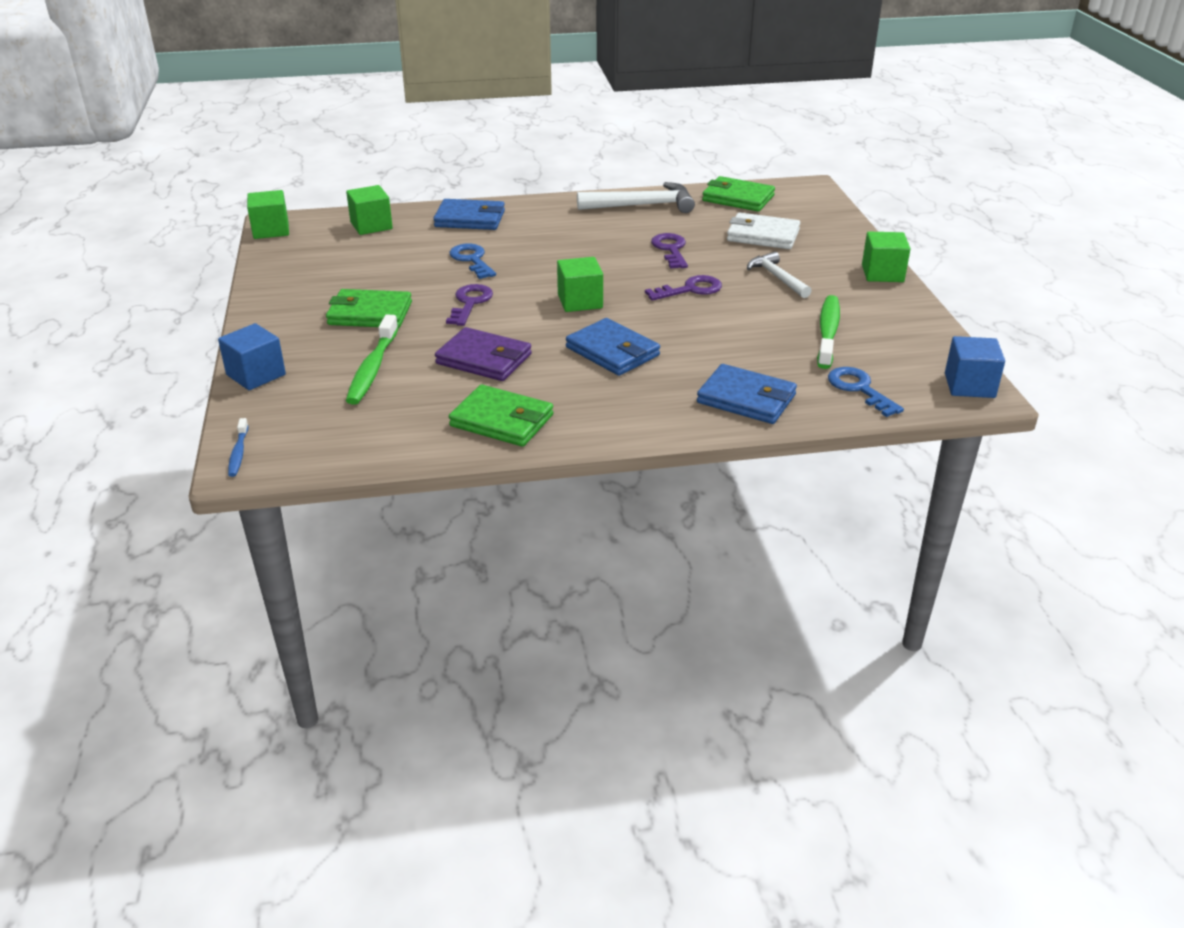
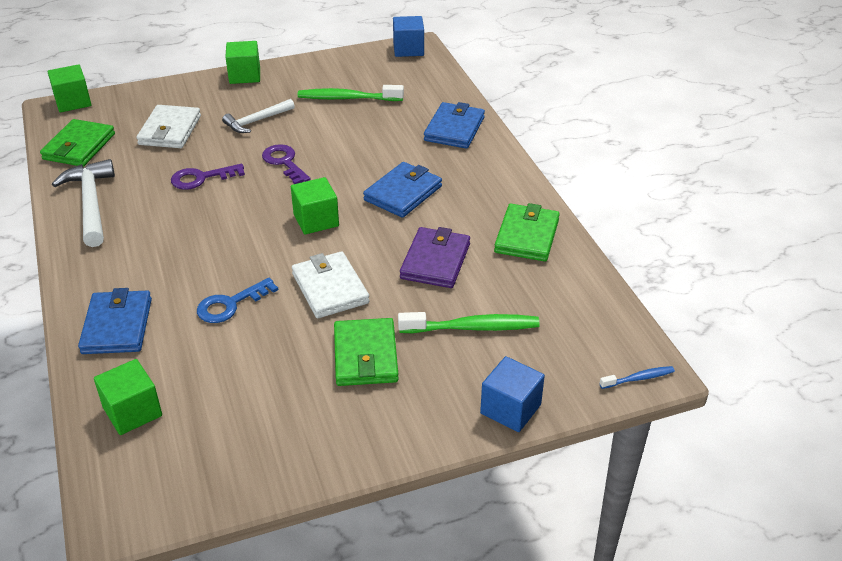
camera: 100 degrees left, 5 degrees up
(271, 230) = (143, 517): green cube -> green cube (73, 102)
(470, 303) = (330, 288): purple key -> white wallet
(859, 389) = (426, 87): blue key -> none

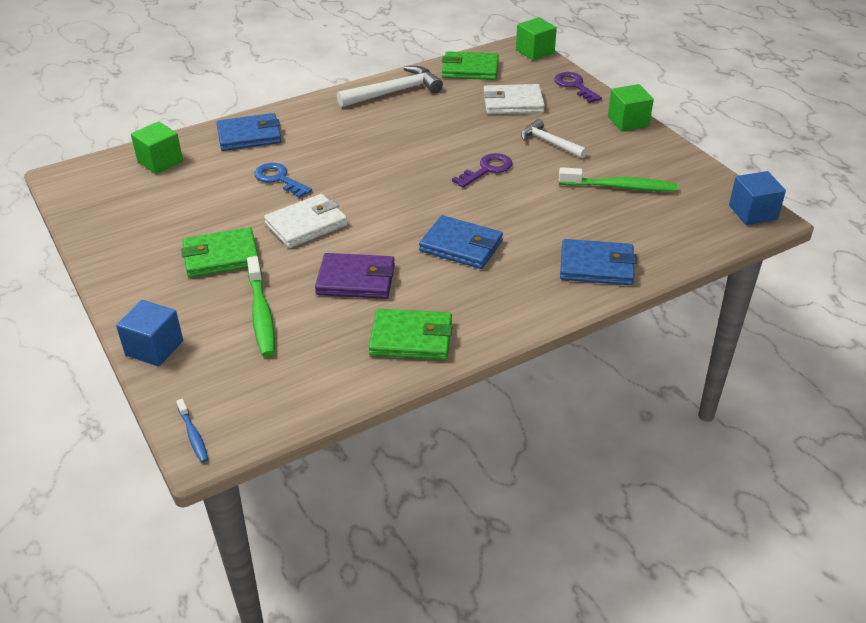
camera: 80 degrees right, 0 degrees up
(201, 178) = (446, 132): purple key -> purple key (574, 86)
(316, 220) = (402, 202): green cube -> none
(347, 98) = (620, 187): green toothbrush -> green toothbrush turned 105 degrees clockwise

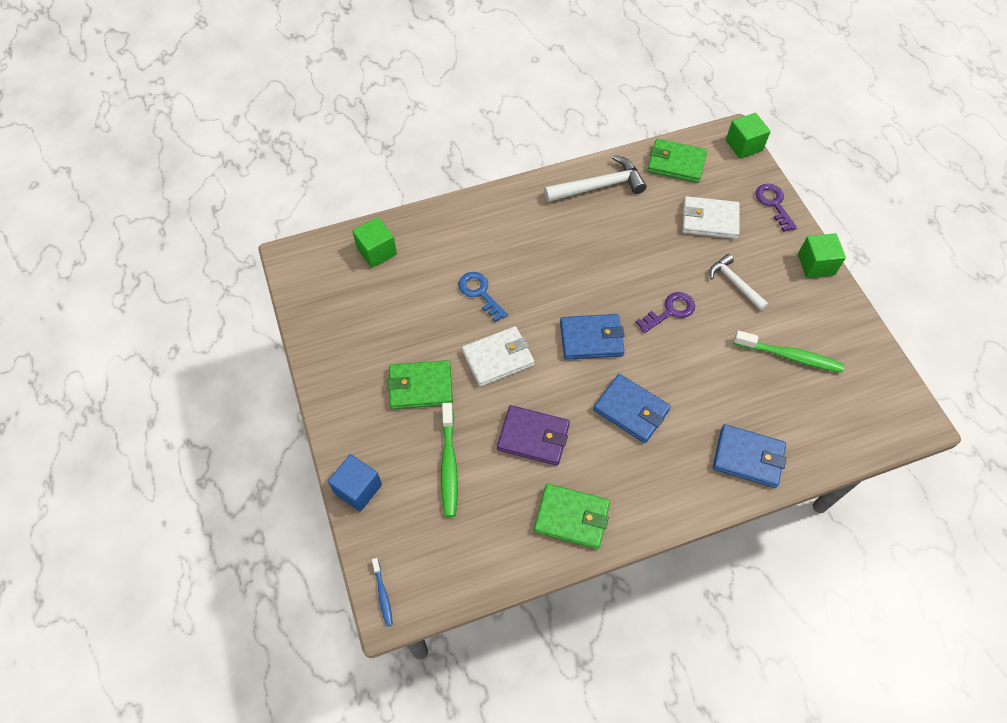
camera: 10 degrees right, 20 degrees up
(249, 136) = (458, 228): blue wallet -> blue wallet (591, 339)
(753, 212) = (908, 412): blue cube -> none

